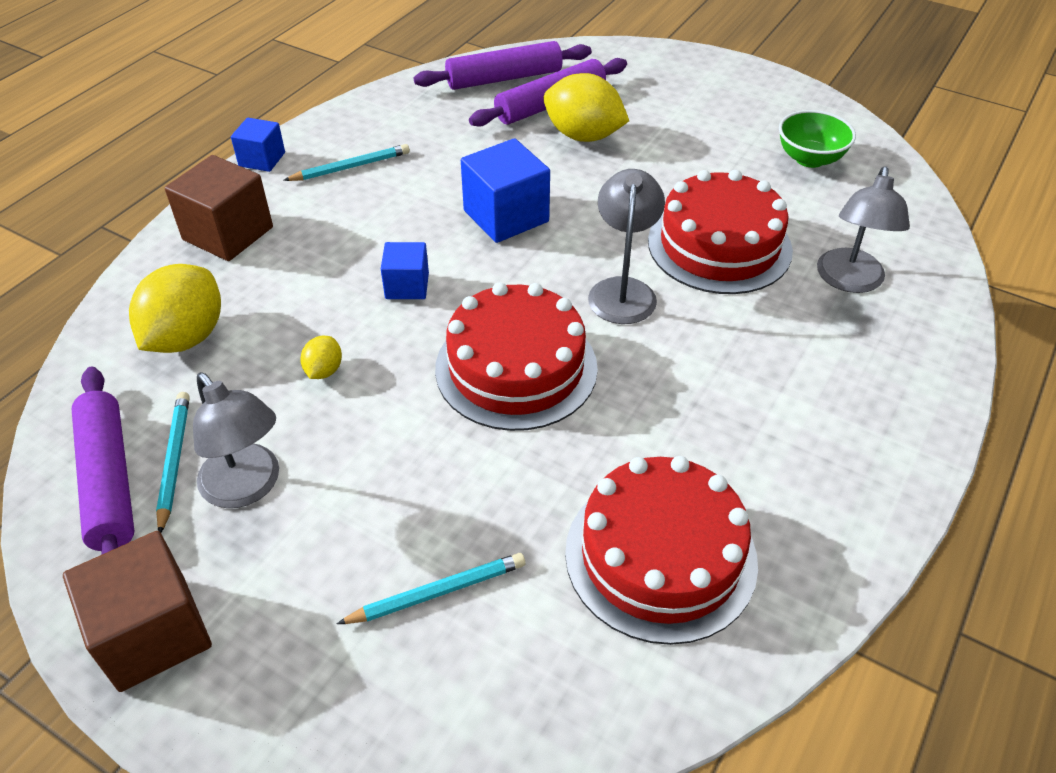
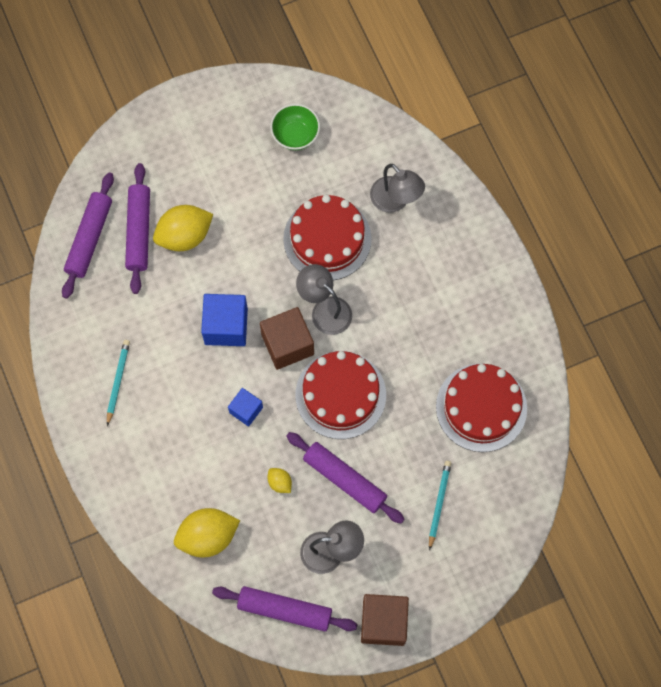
camera: 55 degrees left, 25 degrees up
(174, 461) = (292, 576): turquoise pencil -> none
(186, 337) = (208, 536): yellow lemon -> yellow lemon turned 75 degrees counterclockwise
(228, 233) = (133, 478): brown cube -> brown cube (287, 344)
(262, 159) = (72, 426): blue cube -> none
(385, 441) = (345, 479): none -> purple rolling pin

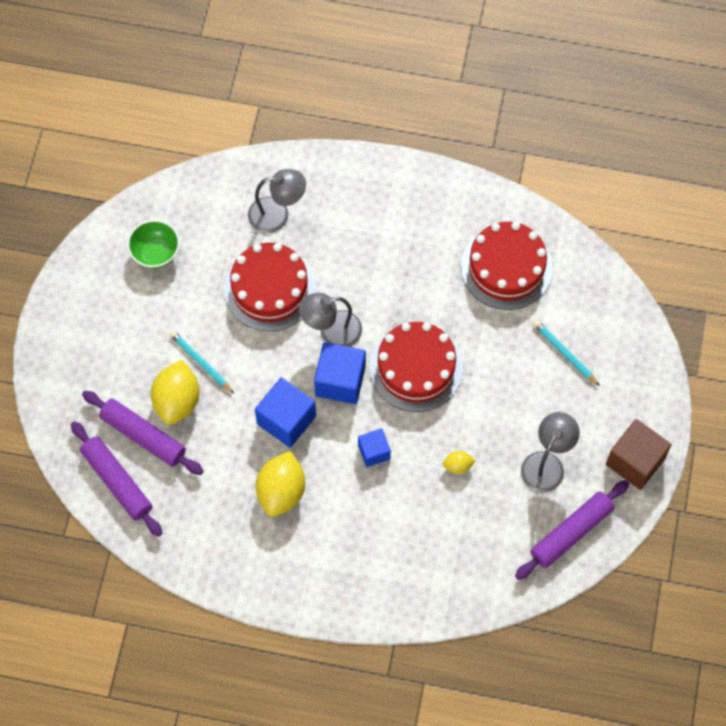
camera: 55 degrees left, 5 degrees down
(118, 381) = (269, 541): turquoise pencil -> turquoise pencil (201, 362)
(208, 536) = (463, 554): yellow lemon -> yellow lemon (281, 491)
(287, 344) = (340, 381): brown cube -> blue cube
(345, 479) = (492, 412): purple rolling pin -> none

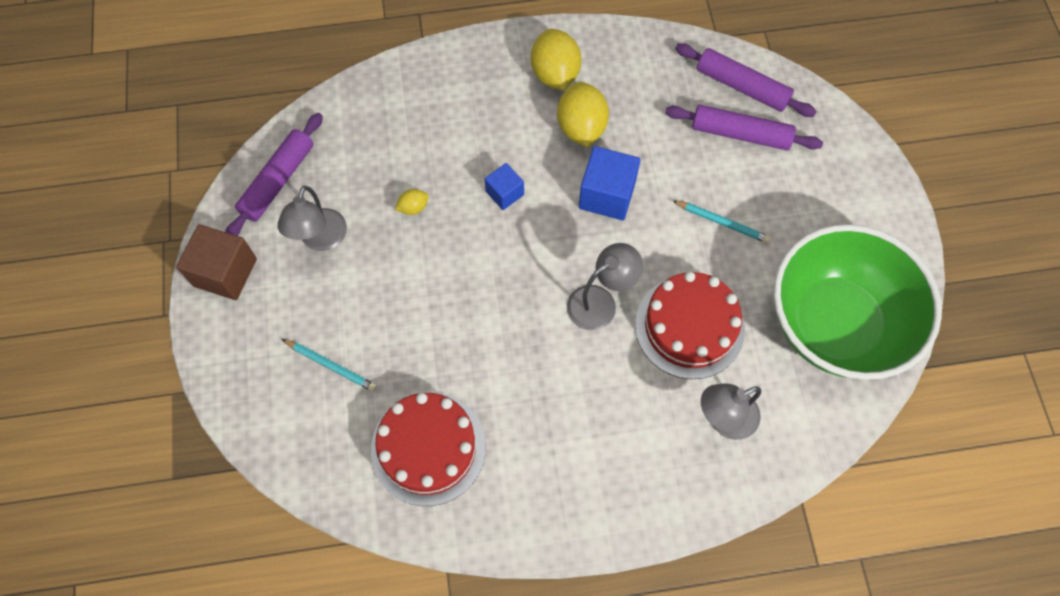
camera: 160 degrees right, 0 degrees up
(155, 253) = (835, 324): green bowl -> green bowl, size x2.49
(177, 401) = (725, 177): yellow lemon -> yellow lemon (555, 74)
(340, 381) = (568, 252): blue cube -> none
(416, 368) = (493, 293): red cake -> none

